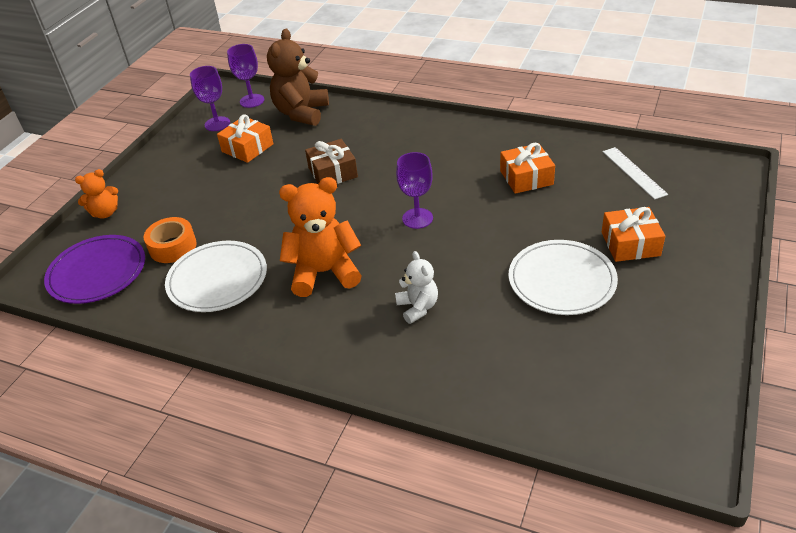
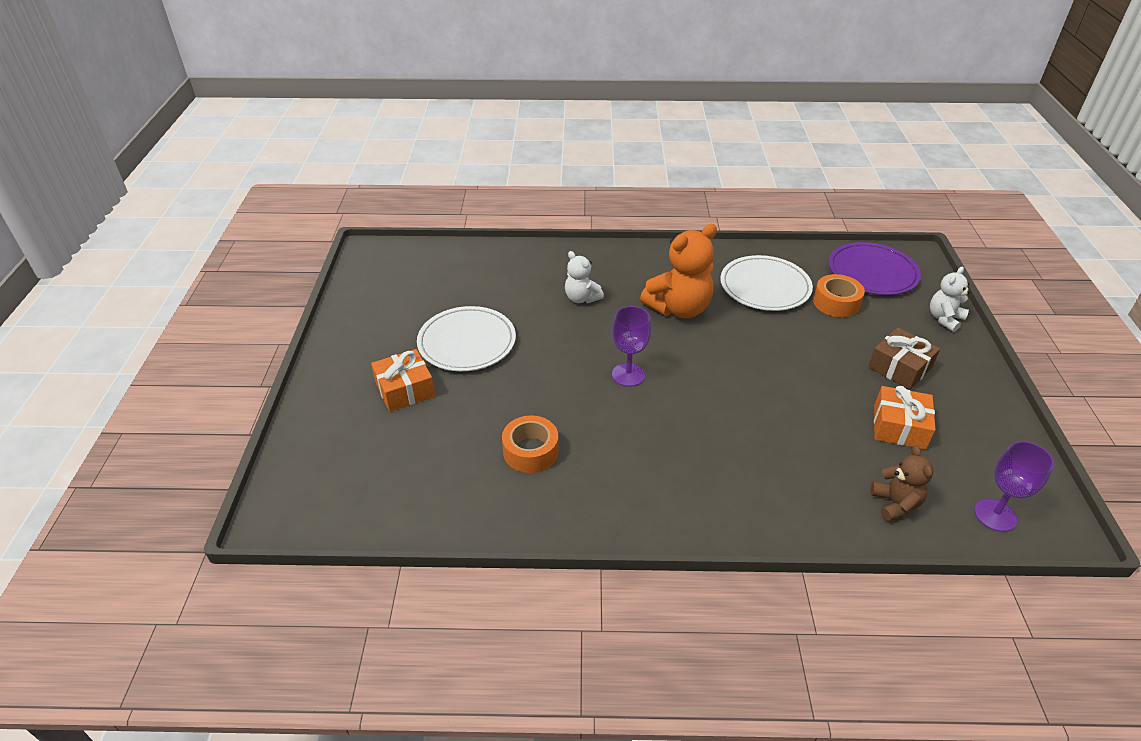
camera: 155 degrees right, 0 degrees up
(105, 213) = (944, 319): orange teddy bear -> white teddy bear
(217, 124) = (986, 458): purple goblet -> none
(301, 113) = (895, 504): brown teddy bear -> brown teddy bear, size x0.56
(333, 172) = (762, 412): brown gift -> brown gift (899, 367)
(526, 177) = (530, 451): orange gift -> orange tape
(634, 172) = (400, 486): white ruler -> none

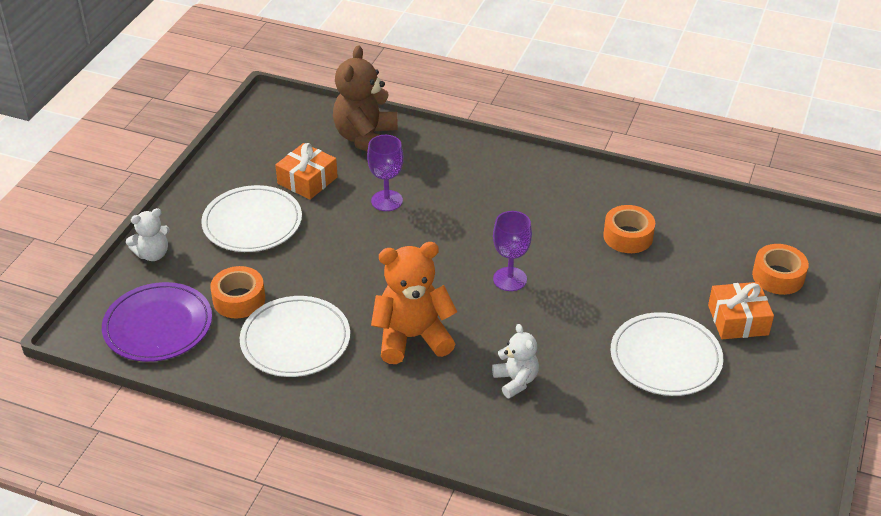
camera: 160 degrees left, 0 degrees up
(364, 445) = (778, 276): none -> orange tape
(895, 504) = (366, 138): brown teddy bear -> brown teddy bear, size x1.78
(899, 367) = (252, 222): brown gift -> white plate
(995, 515) = (304, 117): purple goblet -> purple goblet (387, 201)

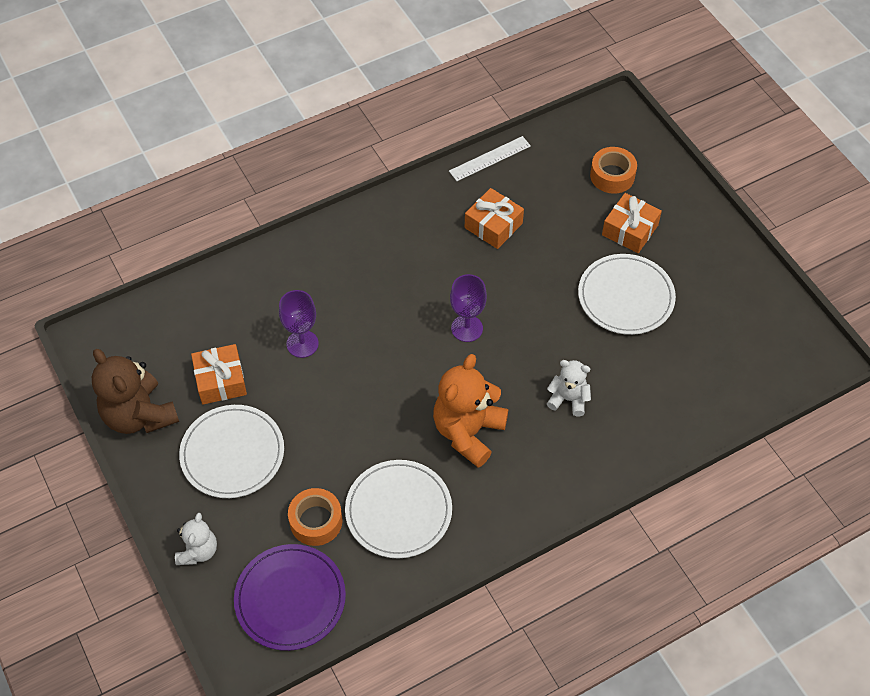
camera: 50 degrees left, 15 degrees up
(366, 138) = (211, 305): brown teddy bear -> brown teddy bear (139, 415)
(628, 236) = (493, 225): orange tape -> orange gift
(689, 196) = (490, 159): none -> white ruler

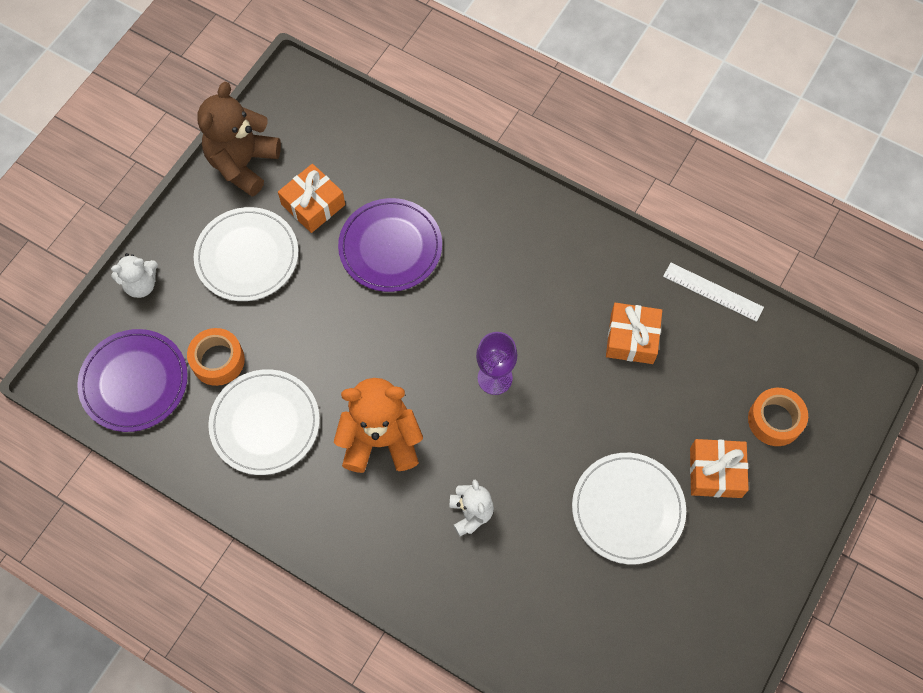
camera: 60 degrees right, 10 degrees up
(302, 344) = (390, 247): purple goblet -> purple plate

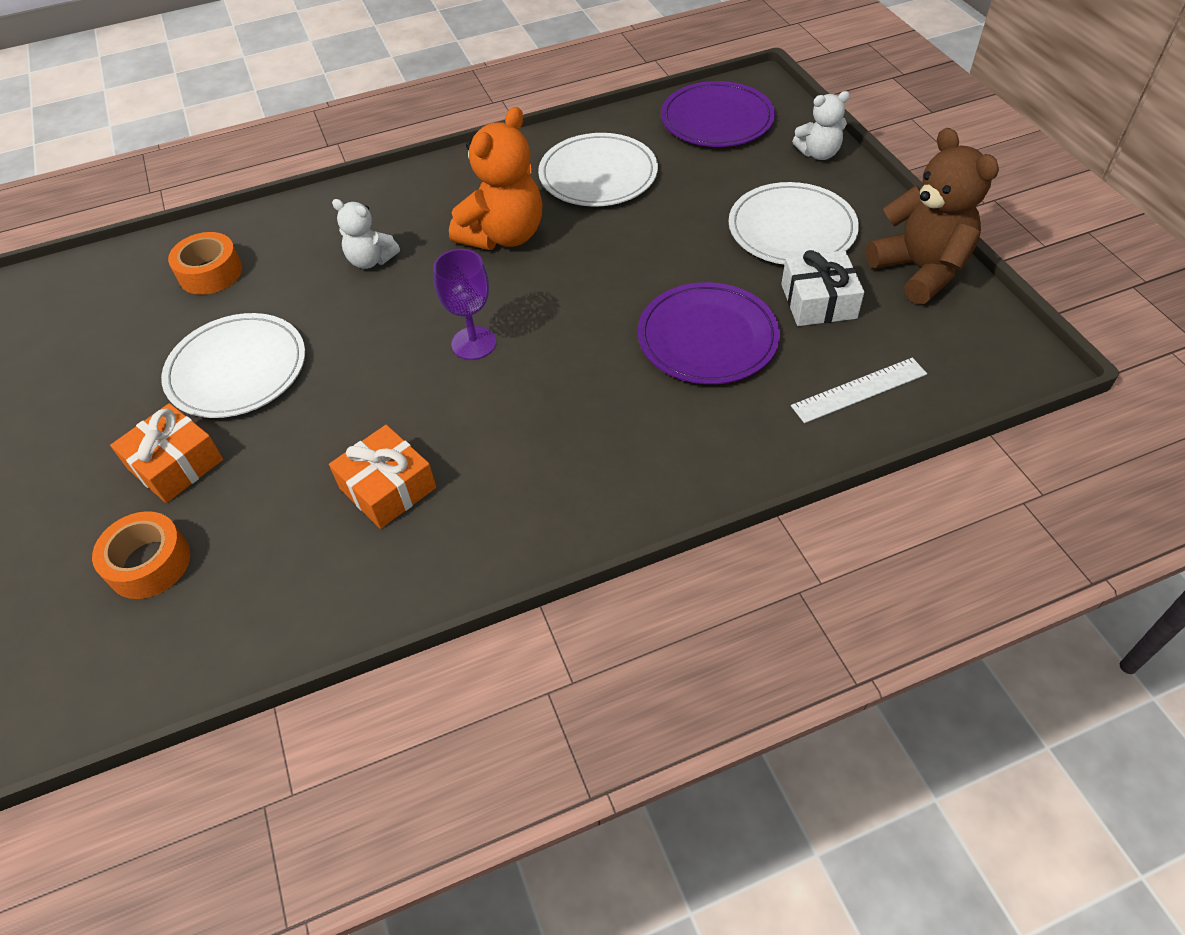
camera: 130 degrees right, 15 degrees down
(141, 285) = (818, 153): white teddy bear -> white teddy bear turned 120 degrees counterclockwise
(218, 360) = (690, 170): orange tape -> orange tape (210, 273)
(313, 204) = (818, 301): orange gift -> white gift
(713, 292) = (350, 618): white ruler -> white ruler (859, 390)

